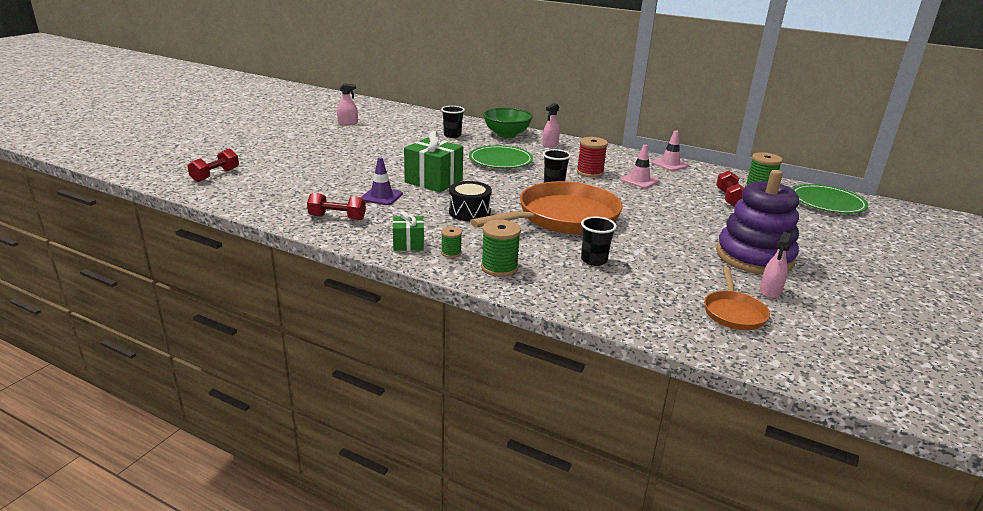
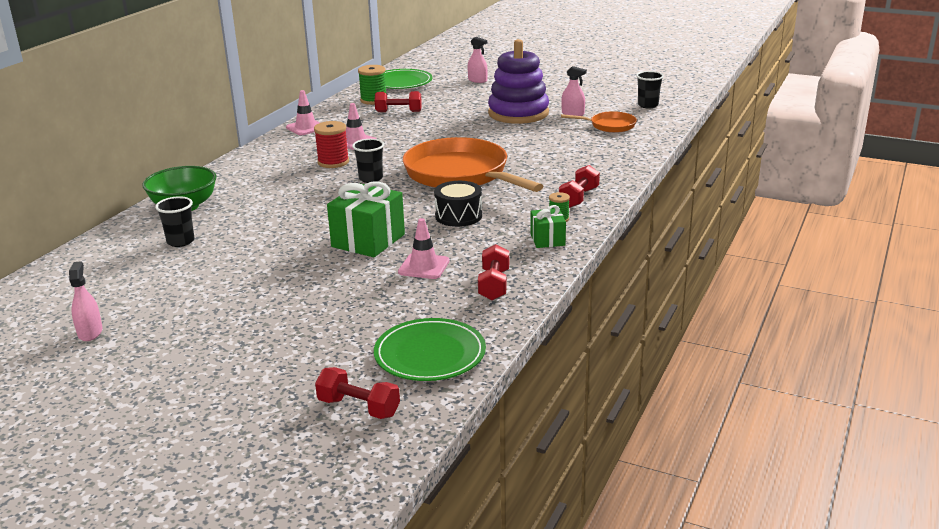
camera: 90 degrees left, 0 degrees up
(381, 196) = (424, 266): purple traffic cone -> pink traffic cone
(499, 268) = (578, 198): green spool -> red dumbbell
(500, 160) = (291, 207): green plate -> green plate (430, 354)
(550, 145) = (233, 181): pink spray bottle -> pink spray bottle (477, 80)
(594, 260) = (547, 163): black cup -> black cup (648, 105)

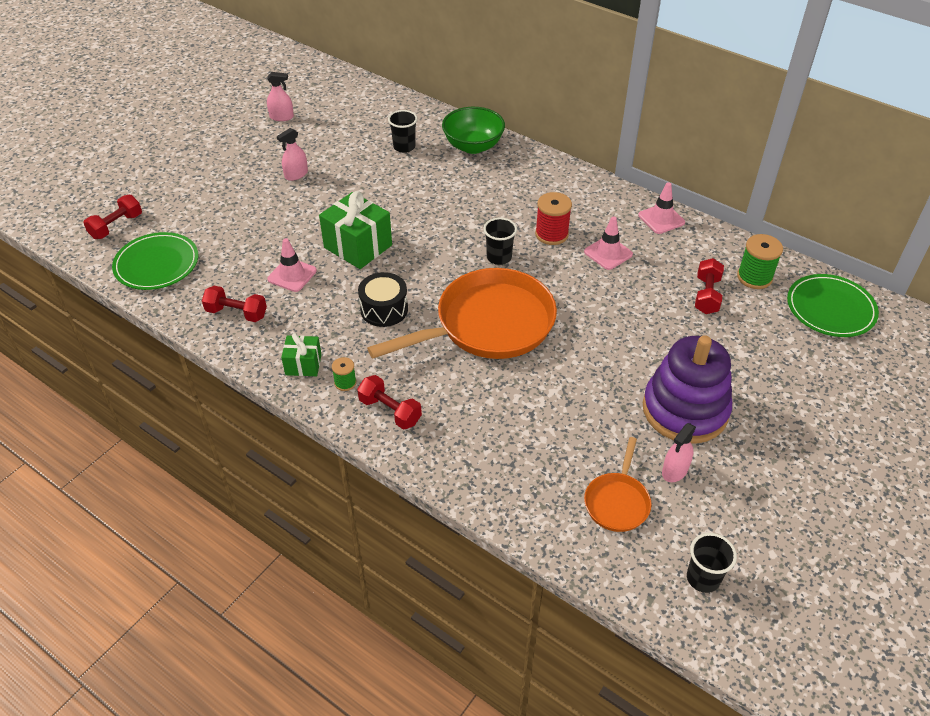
camera: 100 degrees right, 20 degrees up
(477, 80) = (840, 389): pink spray bottle -> pink spray bottle (296, 174)

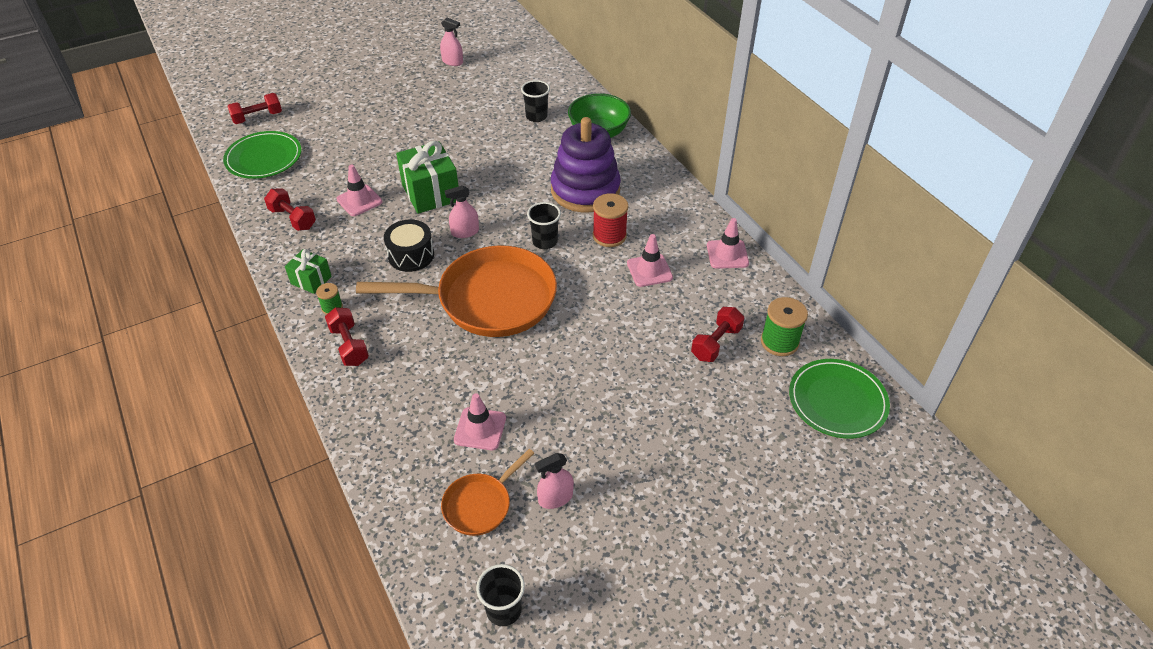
camera: 25 degrees right, 0 degrees up
(296, 174) = (427, 115): pink spray bottle -> pink spray bottle (465, 232)
(567, 439) = (480, 429): none -> pink traffic cone
(685, 410) = (609, 445): purple stacking toy -> purple stacking toy (585, 190)

